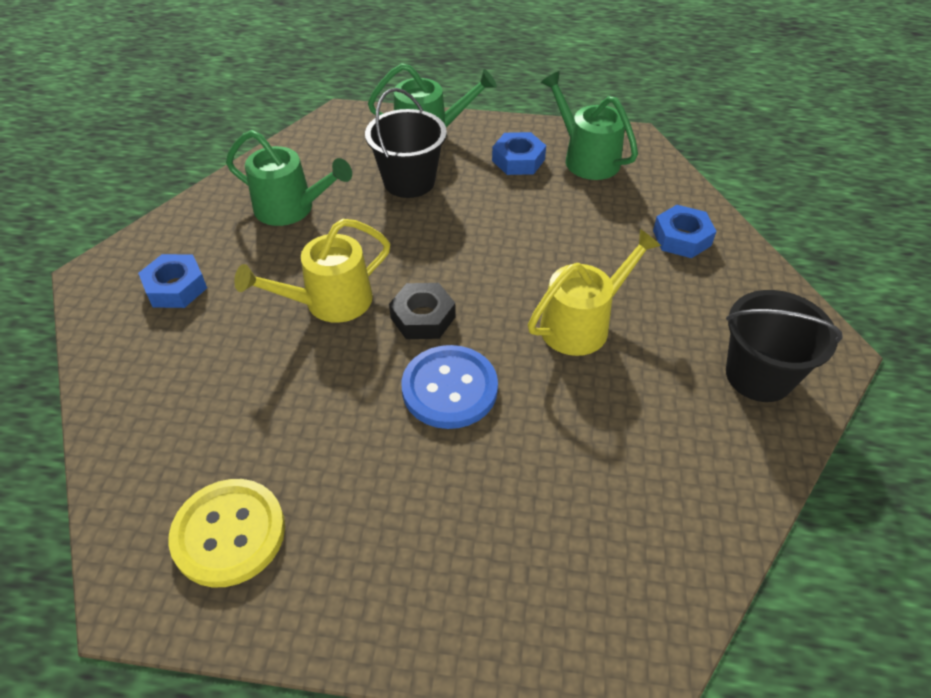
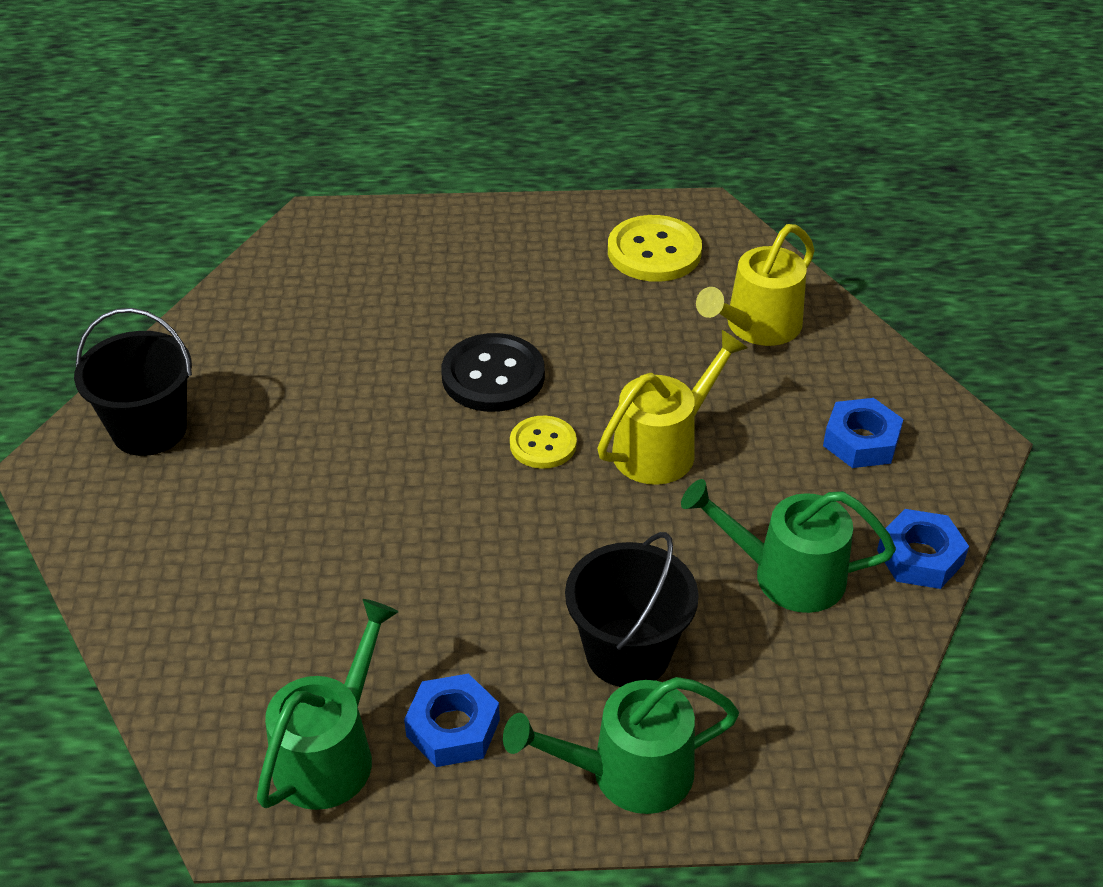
camera: 170 degrees right, 5 degrees down
(423, 317) = (543, 444): black nut -> yellow button
(449, 388) = (493, 376): blue button -> black button
(582, 324) = (347, 461): yellow watering can -> yellow watering can (756, 327)
(586, 158) = (331, 752): green watering can -> green watering can turned 105 degrees counterclockwise
(682, 238) = (195, 603): blue nut -> blue nut (920, 557)

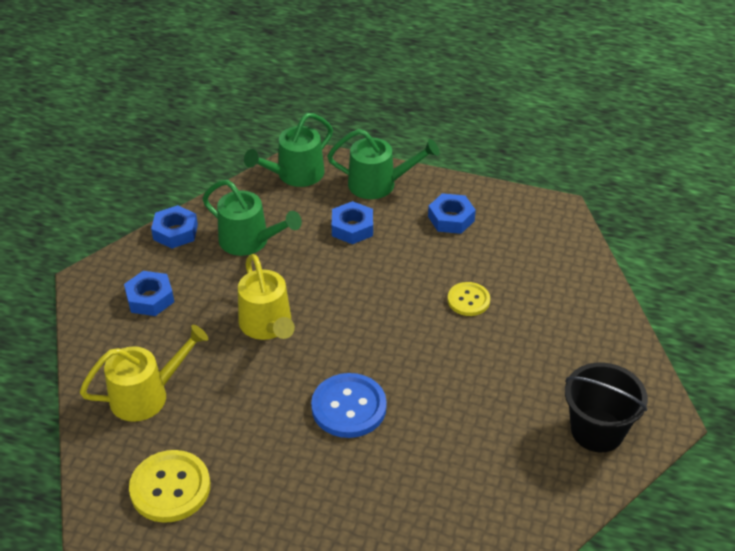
camera: 160 degrees left, 0 degrees up
(331, 752) = (511, 223): green watering can -> green watering can (295, 175)
(493, 376) = (349, 407): black button -> blue button
(543, 444) = (339, 348): yellow button -> yellow button (468, 300)
(628, 652) = (352, 228): black bucket -> blue nut
(663, 447) = (267, 326): yellow watering can -> yellow watering can turned 90 degrees counterclockwise

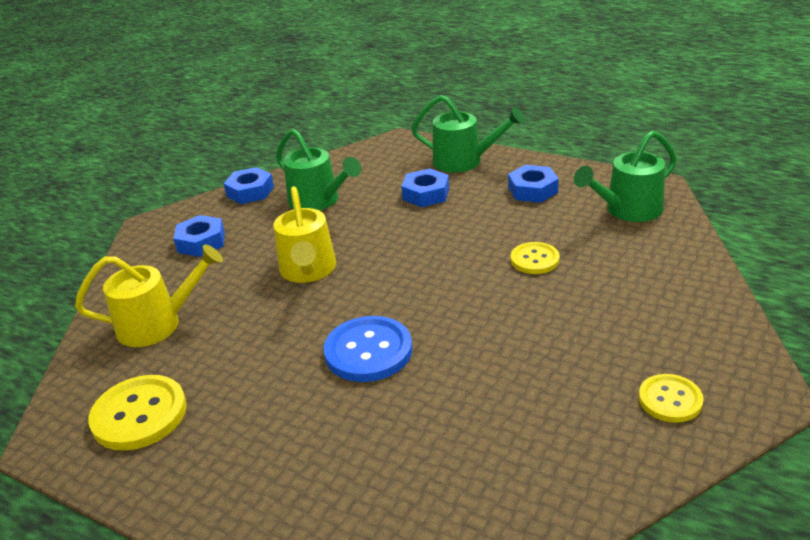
camera: 15 degrees right, 10 degrees down
(295, 175) = (383, 153): green watering can -> green watering can (627, 210)
(597, 430) = (670, 400): black bucket -> yellow button

